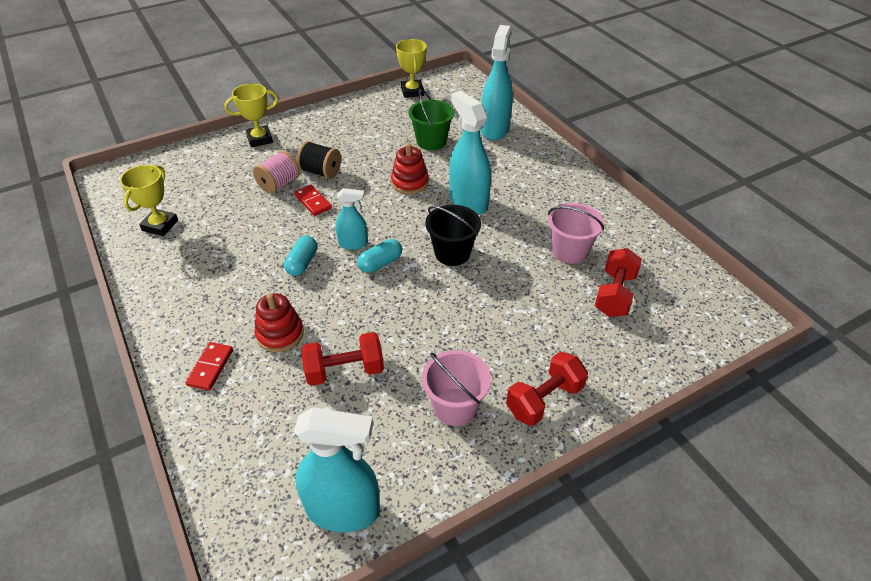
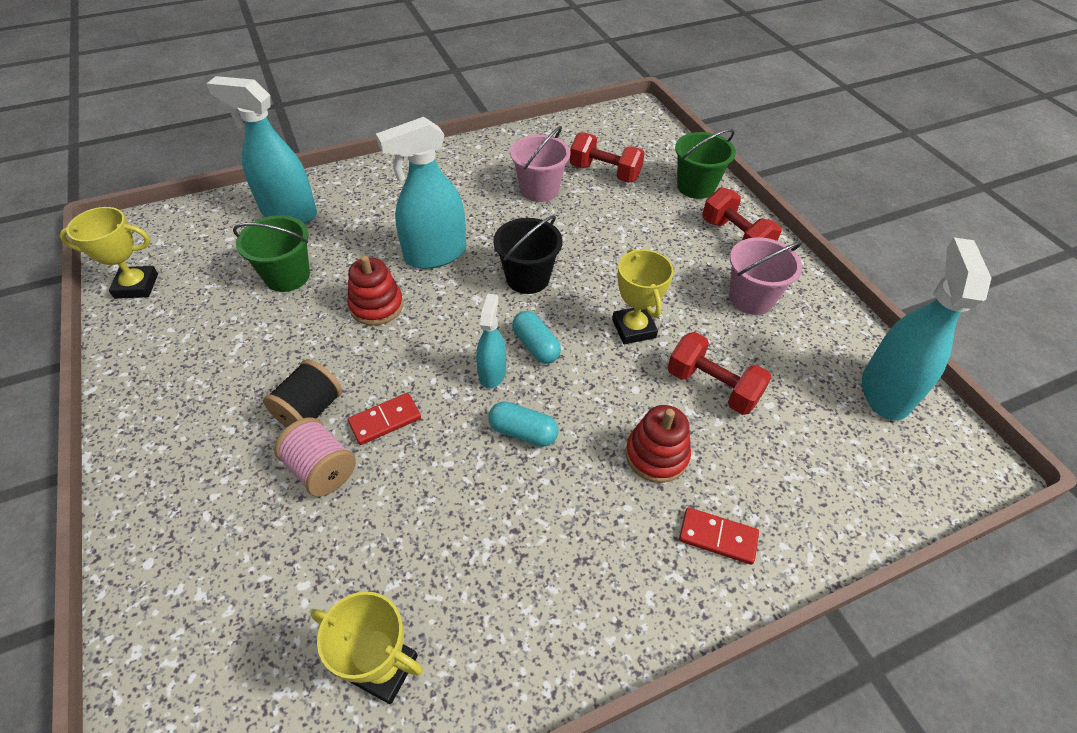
camera: 85 degrees left, 5 degrees up
(259, 139) = (164, 508): yellow trophy -> yellow trophy (633, 328)
(344, 370) = (712, 387): red dumbbell -> red dumbbell turned 45 degrees counterclockwise
(620, 369) = (696, 187): none -> green bucket

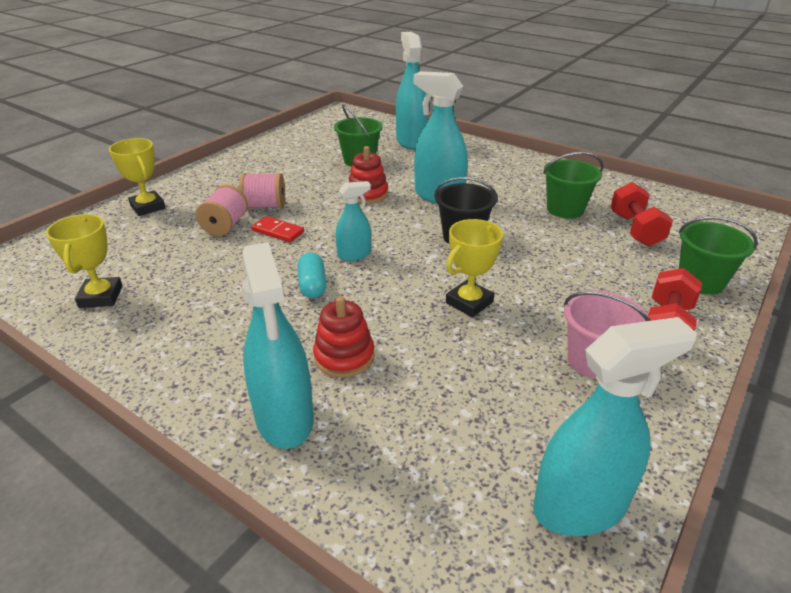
camera: 60 degrees right, 15 degrees down
(136, 286) = (306, 130): yellow trophy -> yellow trophy (148, 207)
(310, 410) = (265, 206): black spool -> pink spool
(536, 346) = (399, 263): turquoise capsule -> none
(539, 190) = (565, 209): pink bucket -> green bucket
(712, 387) = (450, 367): red dumbbell -> none
(717, 537) = (284, 418): red domino -> turquoise spray bottle

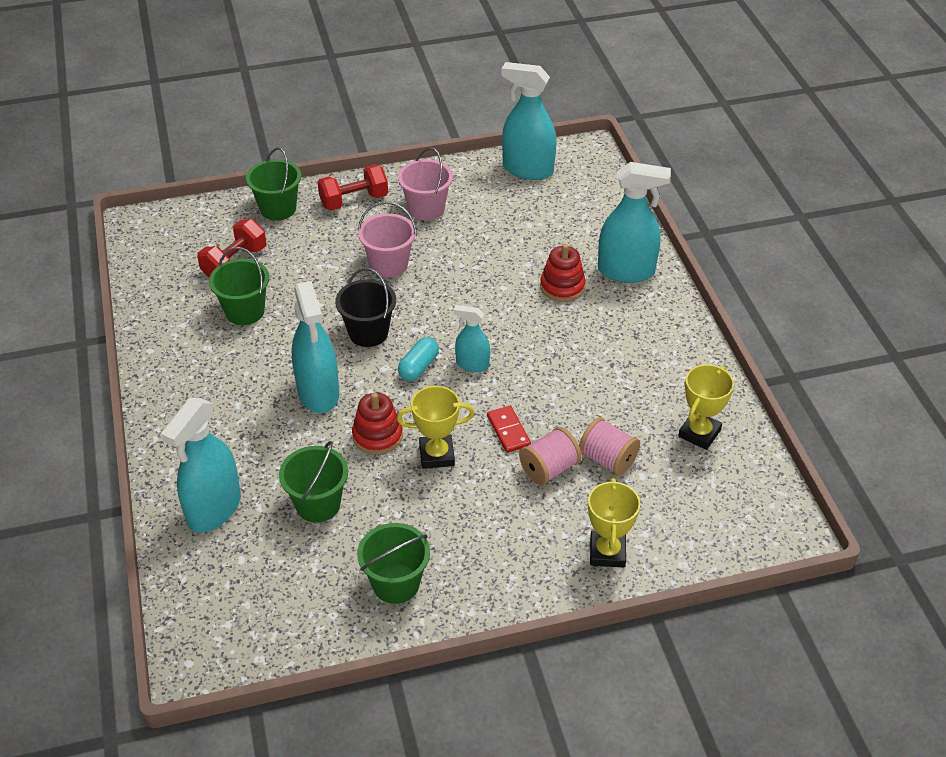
camera: 140 degrees left, 10 degrees up
(265, 206) = (490, 479): pink spool -> pink spool (607, 459)
(275, 155) = (396, 583): none -> green bucket
(284, 418) = (626, 271): turquoise spray bottle -> turquoise spray bottle turned 75 degrees clockwise
(312, 285) = (532, 352): turquoise capsule -> turquoise capsule (418, 367)
(469, 302) = (443, 278): yellow trophy -> yellow trophy (436, 455)
(531, 288) = (389, 265): none -> pink bucket

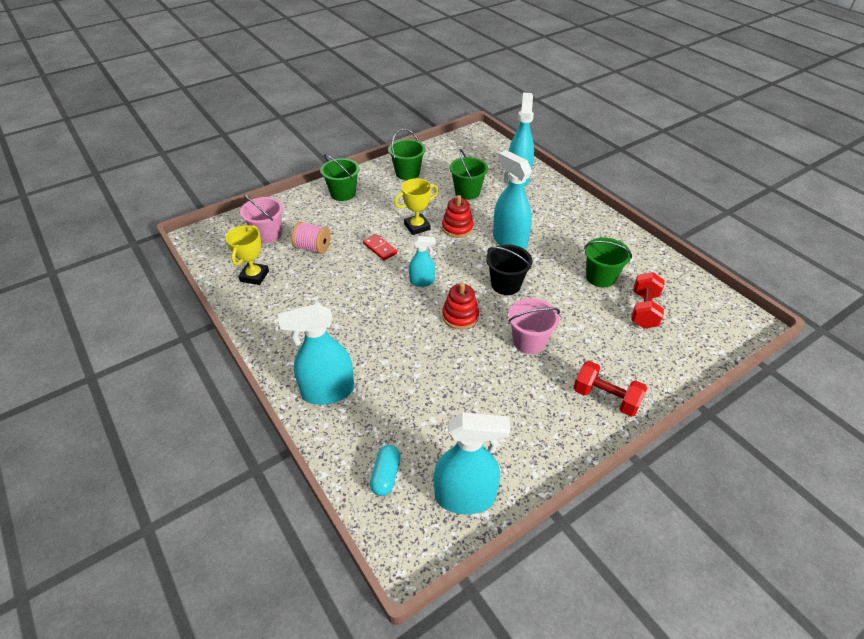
camera: 160 degrees right, 0 degrees up
(278, 209) = (661, 369): green bucket -> green bucket (343, 193)
(354, 201) = (606, 398): red dumbbell -> red dumbbell turned 75 degrees clockwise
(418, 367) = (457, 271): turquoise capsule -> turquoise capsule (386, 475)
(426, 209) = (536, 409): pink bucket -> pink bucket (267, 234)
(549, 469) = (347, 235): pink spool -> none
(562, 287) = (379, 360): red stacking toy -> red stacking toy (460, 316)
(607, 552) = (303, 206): yellow trophy -> none

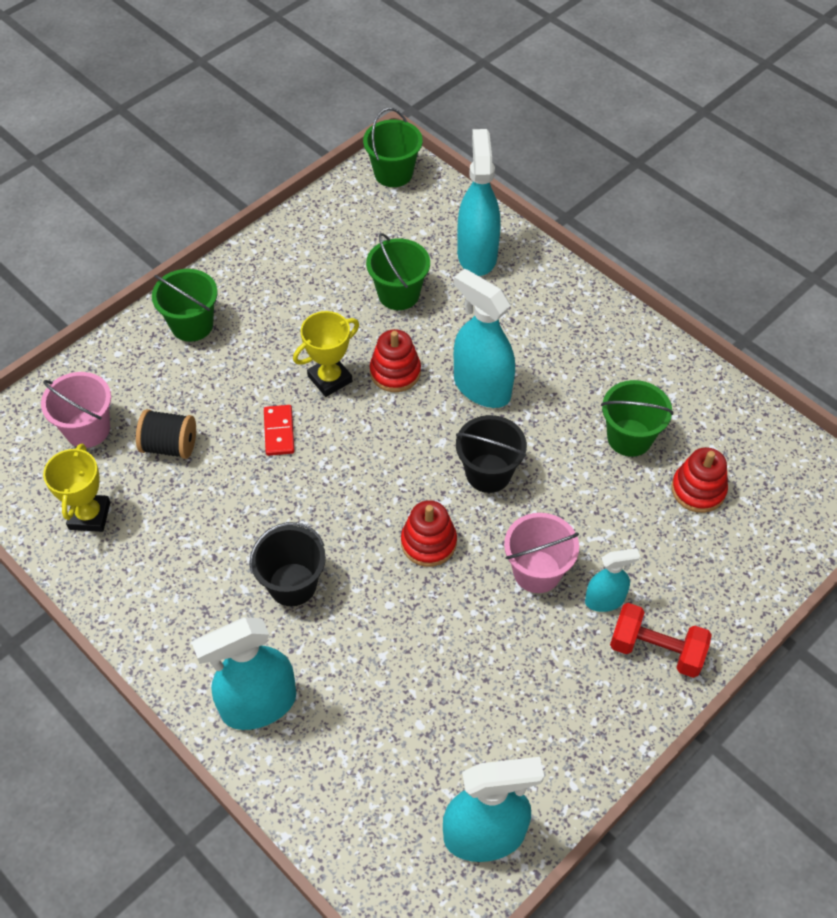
camera: 10 degrees left, 10 degrees up
(313, 248) = (170, 446): pink spool -> black spool
(367, 327) = (292, 584): none -> black bucket
(380, 248) = (279, 432): red domino -> red domino turned 45 degrees clockwise
(386, 475) = (371, 822): turquoise capsule -> none
(407, 173) = (291, 265): green bucket -> green bucket (393, 173)
(422, 282) = (358, 487): turquoise spray bottle -> turquoise spray bottle (605, 600)
(644, 310) = (698, 490): red dumbbell -> red stacking toy

